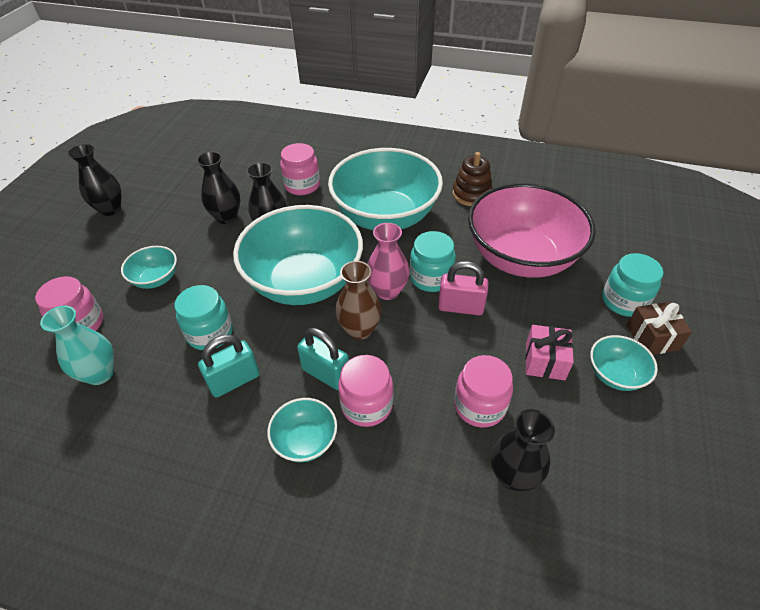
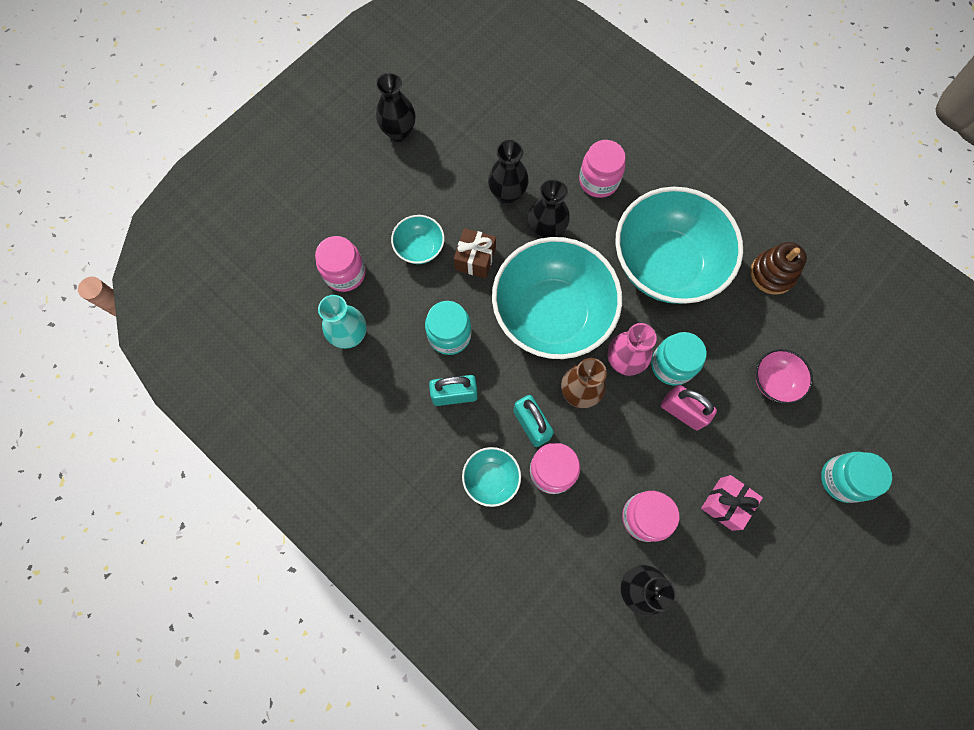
camera: 25 degrees right, 25 degrees up
(521, 257) = (774, 381): pink bowl -> pink bowl, size x0.44
(615, 375) = (779, 547): turquoise bowl -> none
(652, 337) = (840, 529): brown gift -> brown gift (475, 259)

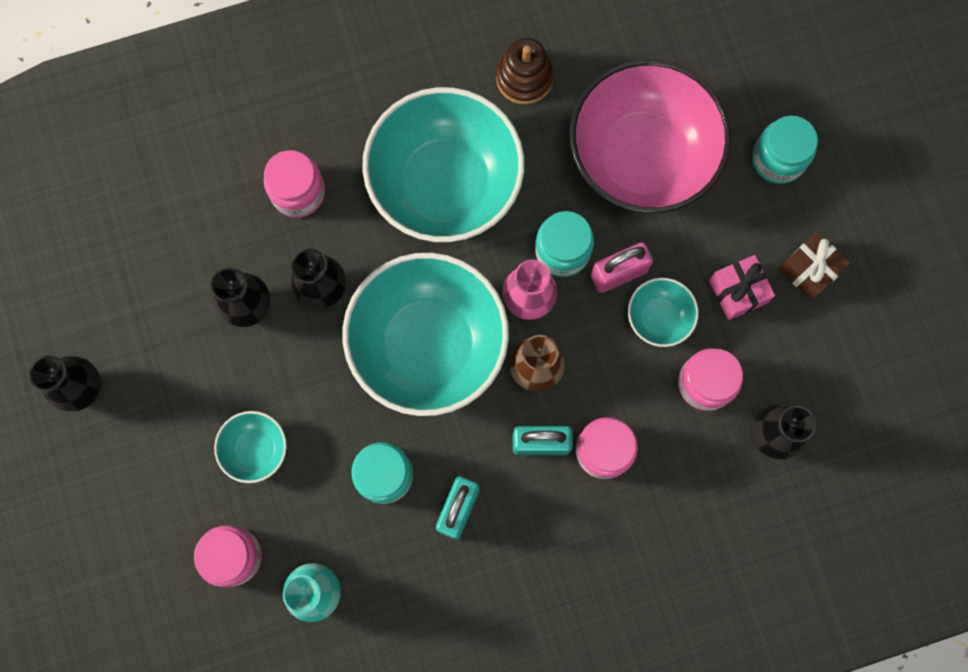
camera: 60 degrees left, 5 degrees up
(475, 259) = (309, 392): brown gift -> brown gift (809, 270)
(491, 479) = (575, 522): turquoise bowl -> turquoise bowl (659, 317)
(774, 381) = (641, 157): pink bowl -> pink bowl, size x2.27

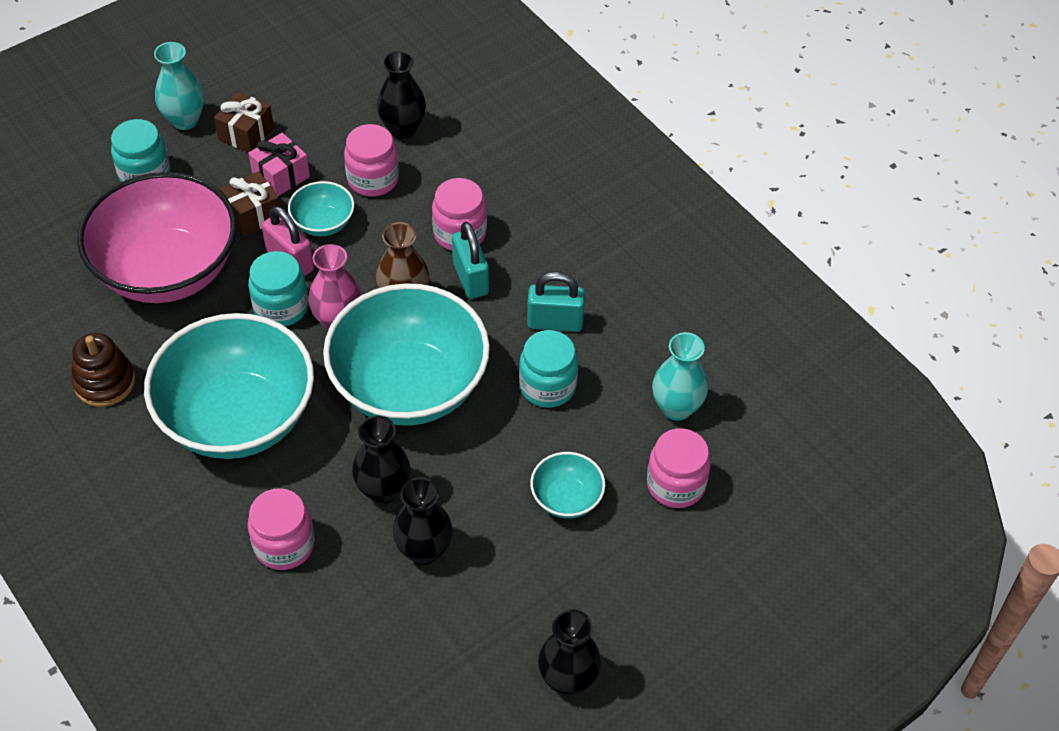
camera: 110 degrees left, 25 degrees down
(691, 252) = (253, 214): none -> brown gift
(846, 213) = (185, 120): none -> turquoise vase

